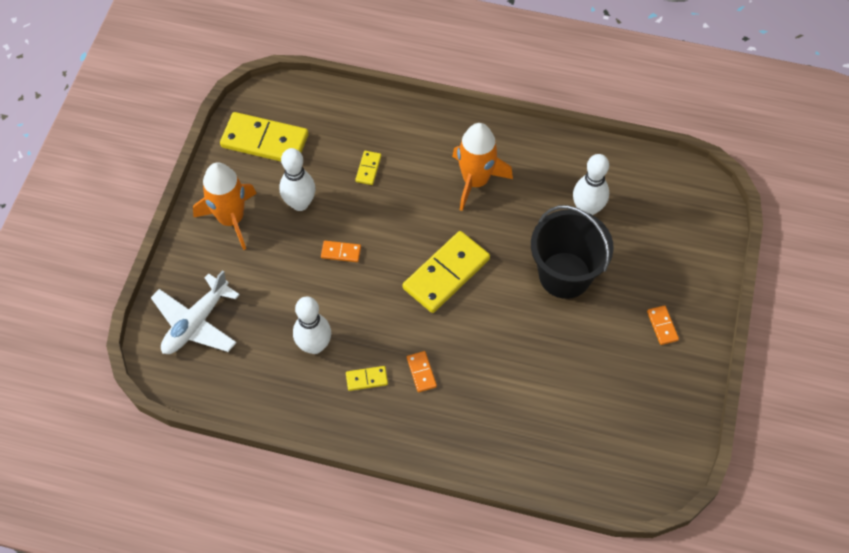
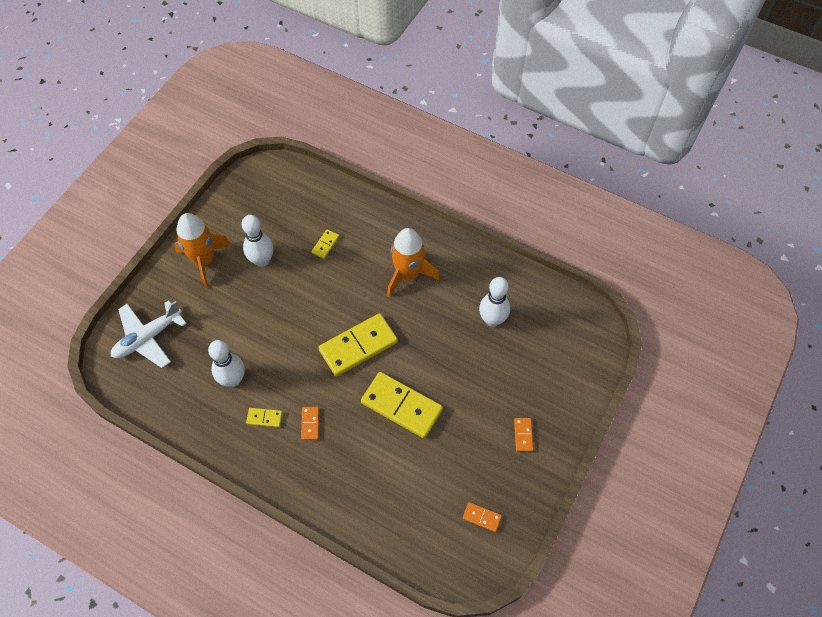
camera: 15 degrees right, 0 degrees up
(265, 141) = (252, 203): yellow domino -> yellow domino (401, 406)
(341, 252) = (280, 308): orange domino -> orange domino (481, 517)
(565, 275) = (455, 371): black bucket -> none

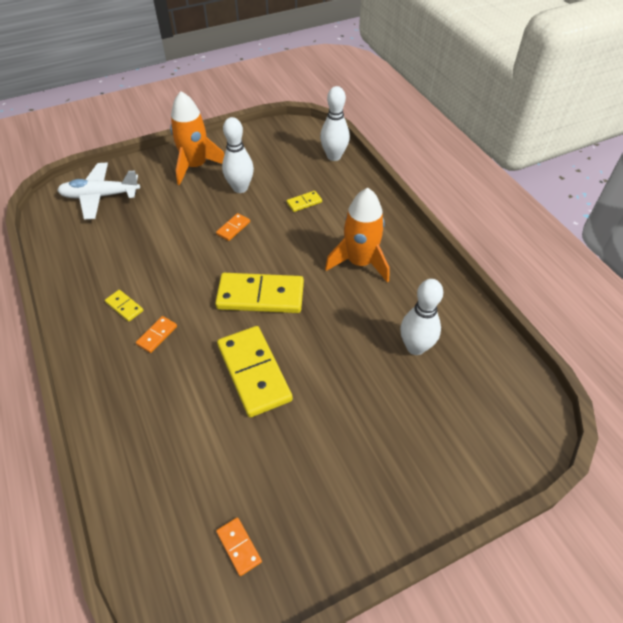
camera: 35 degrees right, 10 degrees down
(233, 379) = (130, 261): white bowling pin -> white bowling pin (334, 156)
(523, 435) = (360, 486): orange domino -> orange domino (233, 228)

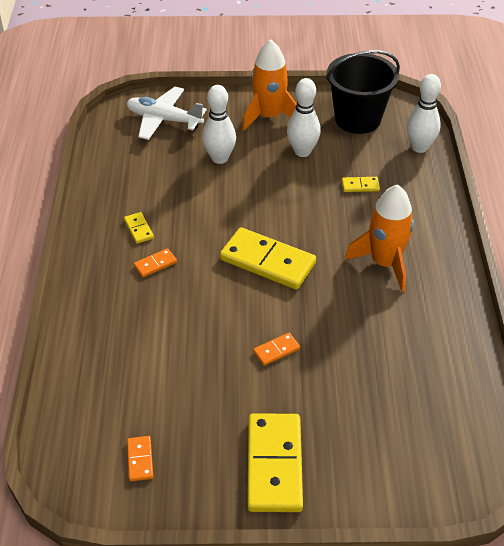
camera: 25 degrees right, 5 degrees down
(233, 228) = (275, 189): orange domino -> orange domino (276, 350)
(254, 372) = (225, 327): yellow domino -> yellow domino (274, 464)
(272, 147) = (357, 119): none -> black bucket
(415, 347) = (394, 361): white bowling pin -> white bowling pin (219, 158)

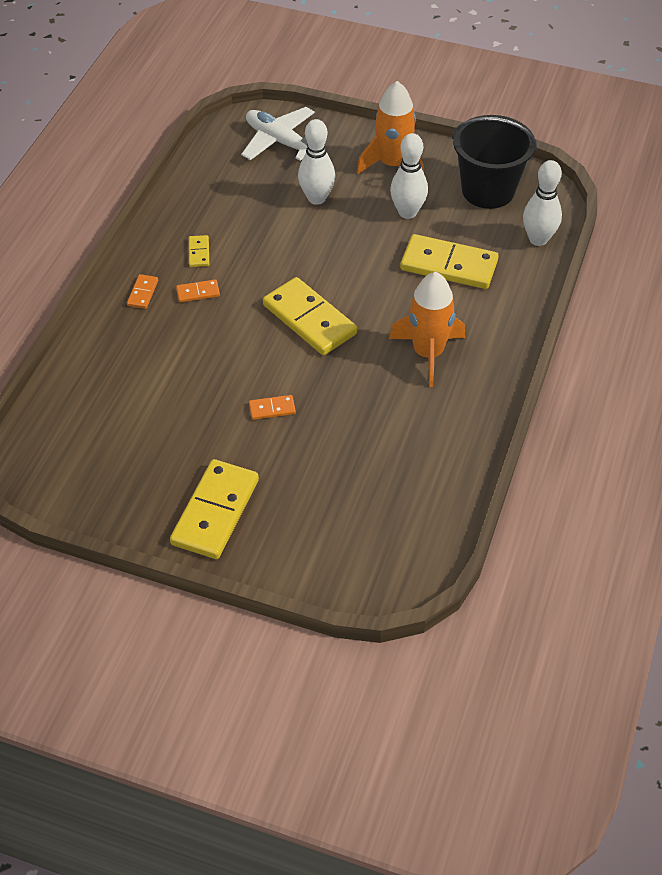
camera: 20 degrees right, 5 degrees up
(140, 459) = (97, 470): orange domino -> orange domino (143, 293)
(360, 186) = (448, 265): yellow domino -> yellow domino, size x2.23

